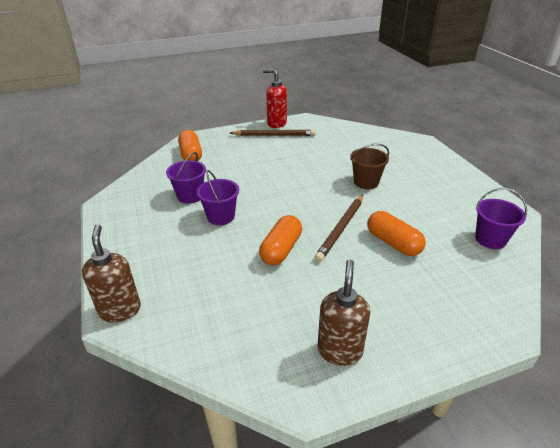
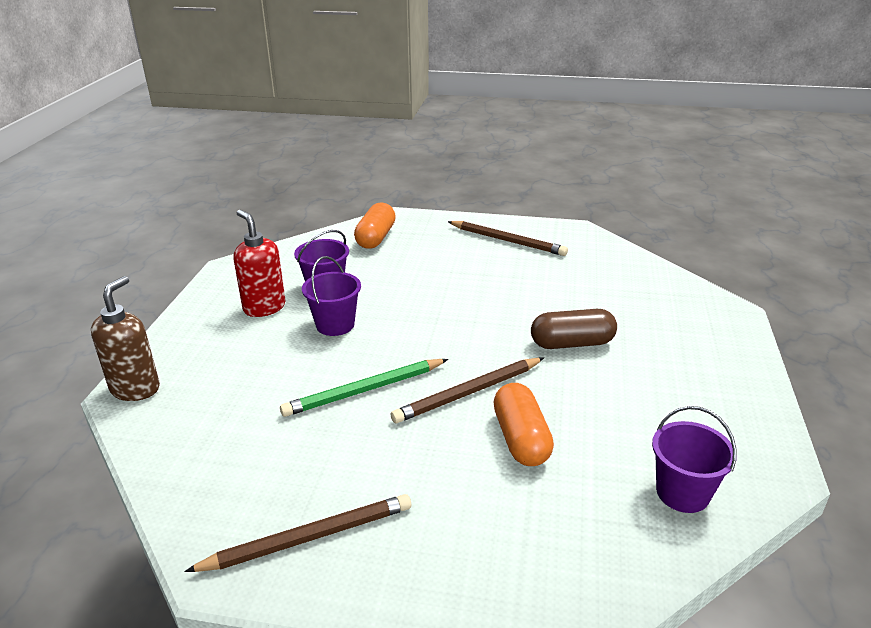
camera: 30 degrees right, 5 degrees down
(276, 123) = (527, 225): red soap dispenser -> red soap dispenser (264, 307)
(281, 249) = (365, 390): orange capsule -> green pencil
(340, 350) = (308, 538): brown soap dispenser -> brown pencil
(366, 182) = (572, 343): brown bucket -> brown capsule

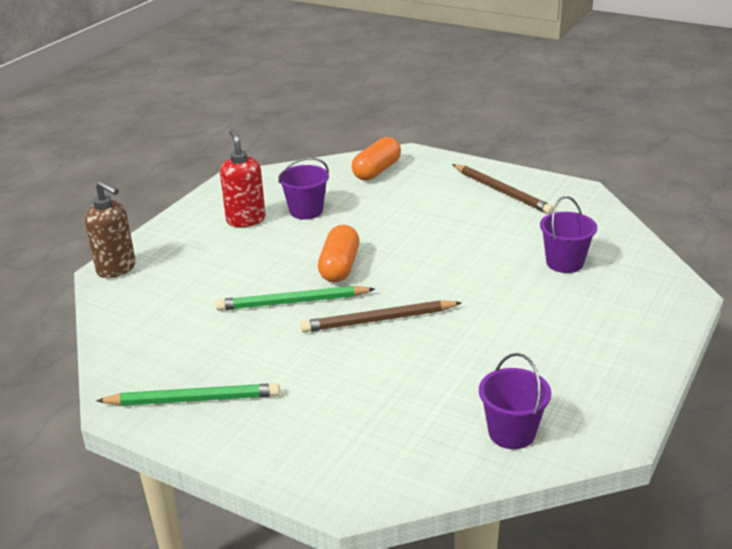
camera: 20 degrees right, 0 degrees up
(136, 389) = (117, 269): brown soap dispenser -> brown soap dispenser turned 90 degrees clockwise
(308, 538) = (193, 400): brown pencil -> green pencil
(335, 325) = (297, 244): purple bucket -> purple bucket (564, 263)
(521, 439) = (400, 364): orange capsule -> orange capsule (339, 267)
(572, 343) = (499, 295): brown capsule -> none

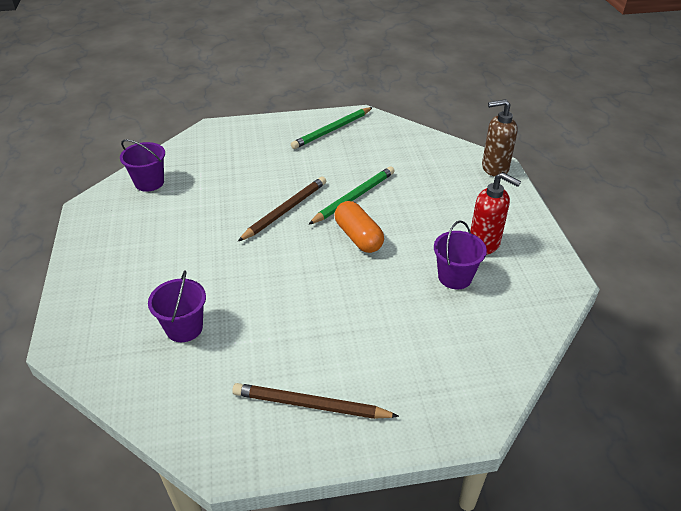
camera: 140 degrees right, 10 degrees up
(376, 171) = (467, 367): orange capsule -> none

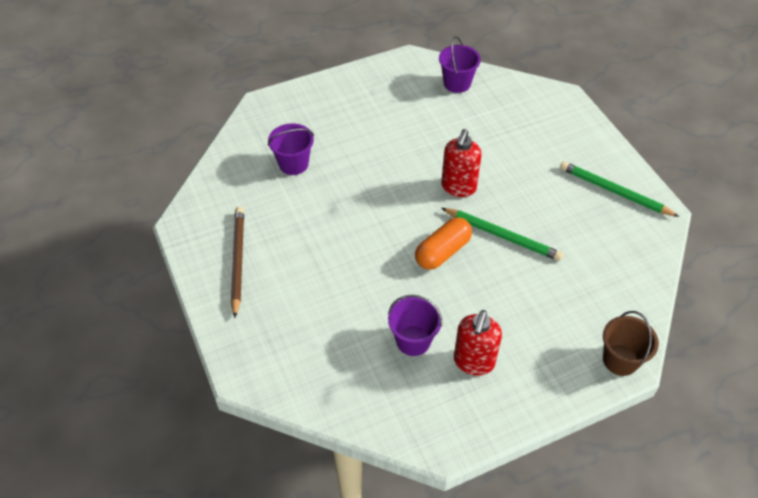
camera: 75 degrees right, 10 degrees up
(285, 210) = (458, 187): brown pencil -> red soap dispenser
(494, 168) = (620, 360): brown soap dispenser -> brown bucket

